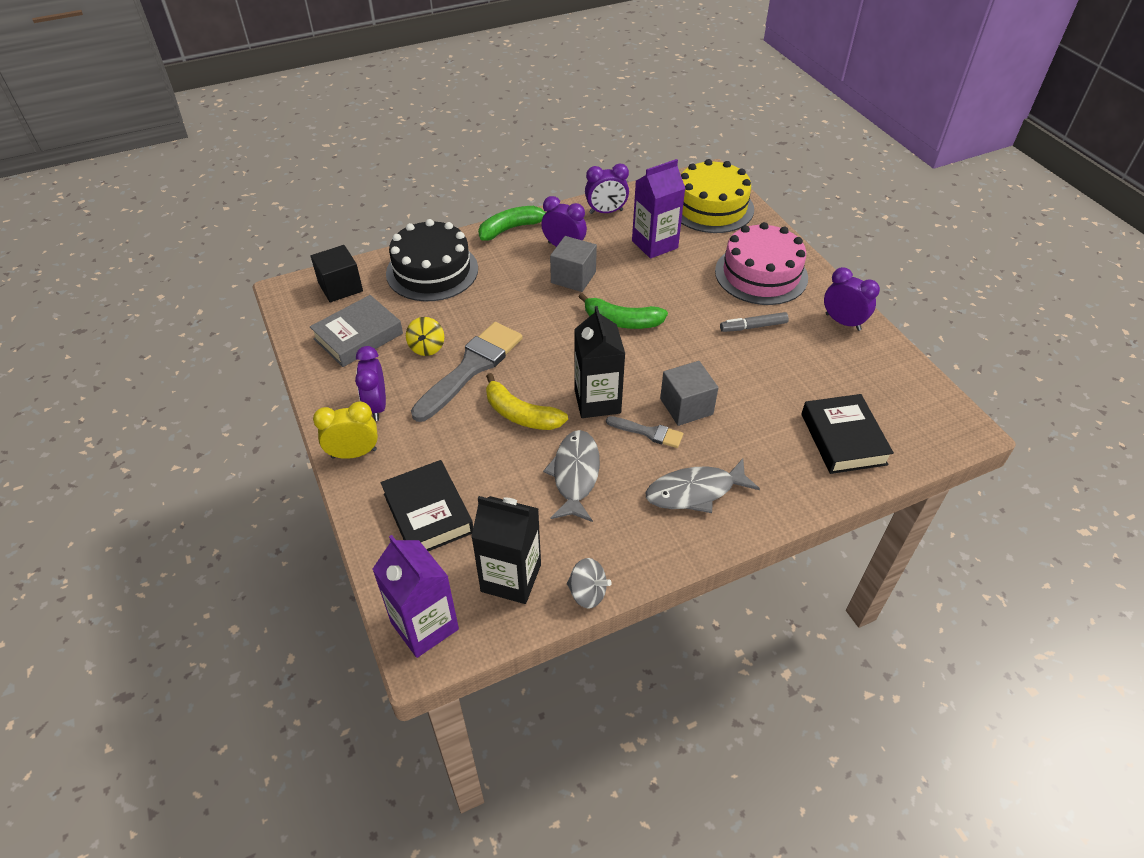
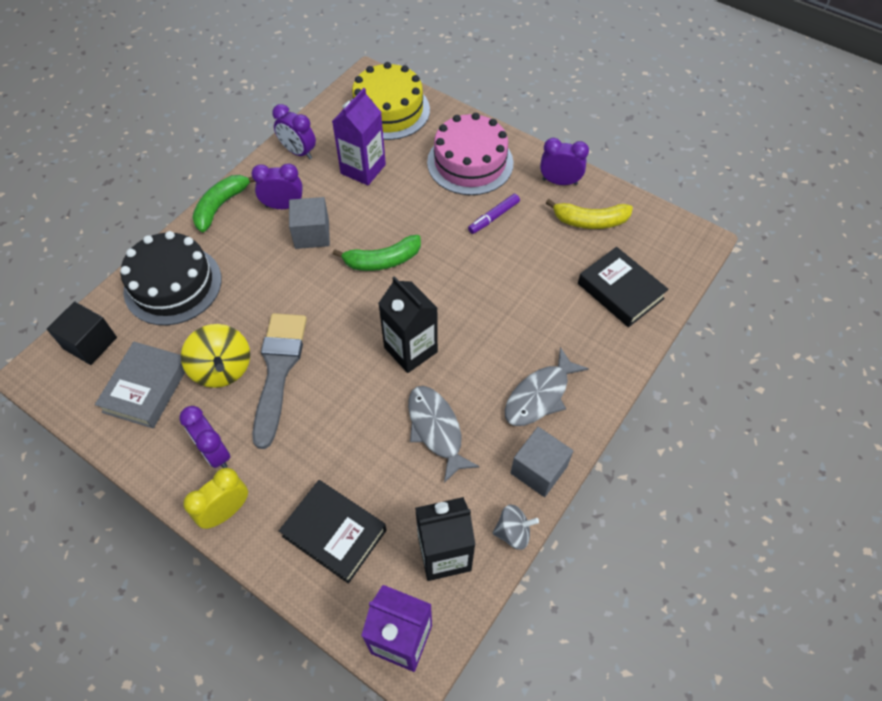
camera: 30 degrees left, 10 degrees up
(427, 347) = (222, 368): yellow spinning top -> yellow spinning top, size x1.64
(520, 414) = (353, 395): yellow banana -> yellow banana (590, 221)
(606, 212) = (298, 152): purple clock -> purple clock turned 75 degrees clockwise
(648, 432) = (470, 359): grey brush -> none
(686, 406) = (486, 319): grey cube -> grey cube (538, 470)
(753, 326) = (493, 217): grey marker -> purple marker

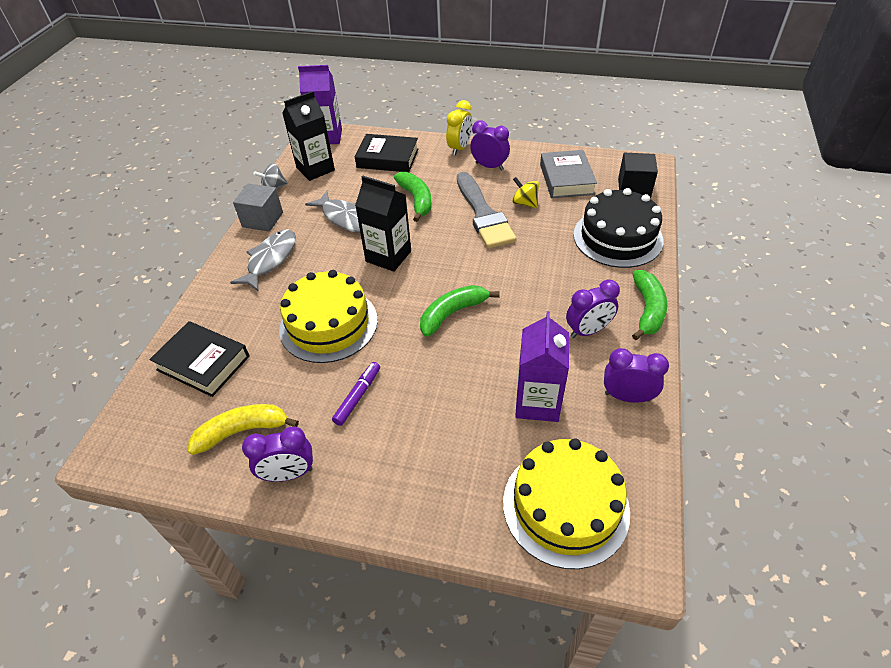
camera: 160 degrees right, 10 degrees down
(222, 368) = (525, 203): yellow spinning top -> yellow spinning top, size x0.61
(312, 234) = (537, 314): grey cube -> none
(339, 426) = (416, 200): none -> green banana
(470, 162) = (413, 460): pink cake -> none
(498, 290) = (328, 324): none -> yellow cake

